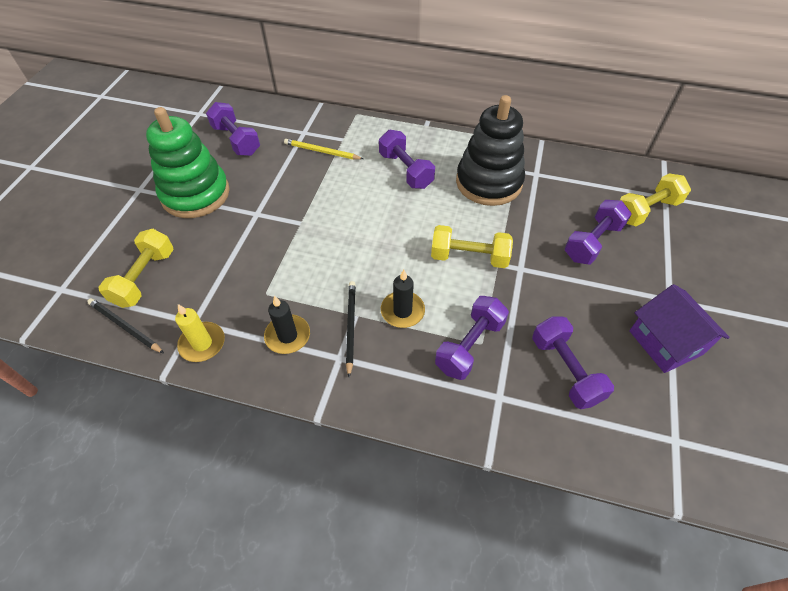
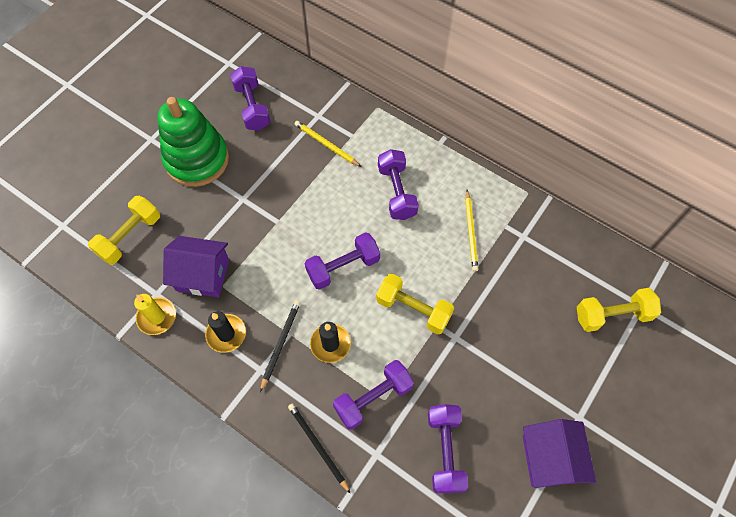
camera: 20 degrees right, 10 degrees up
(125, 327) = (102, 280): black pencil -> black pencil (318, 446)
(240, 289) = (203, 275): none -> purple house
(488, 182) = (471, 232): black stacking toy -> yellow pencil
(592, 242) = (538, 332): purple dumbbell -> purple dumbbell (343, 267)

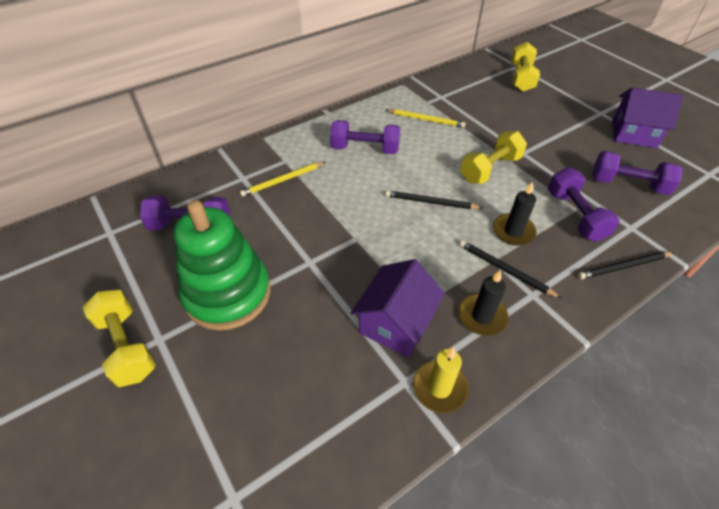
camera: 70 degrees left, 15 degrees down
(130, 236) = (302, 397): yellow dumbbell -> yellow dumbbell (126, 346)
(343, 267) = (431, 202): purple dumbbell -> black pencil

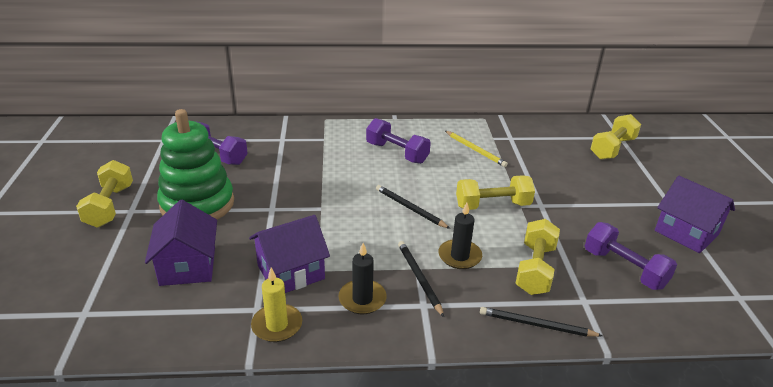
camera: 30 degrees right, 15 degrees down
(283, 180) = (309, 151): yellow pencil -> none
(290, 372) = (188, 266): none -> purple house
(575, 216) = (535, 269): purple dumbbell -> yellow dumbbell

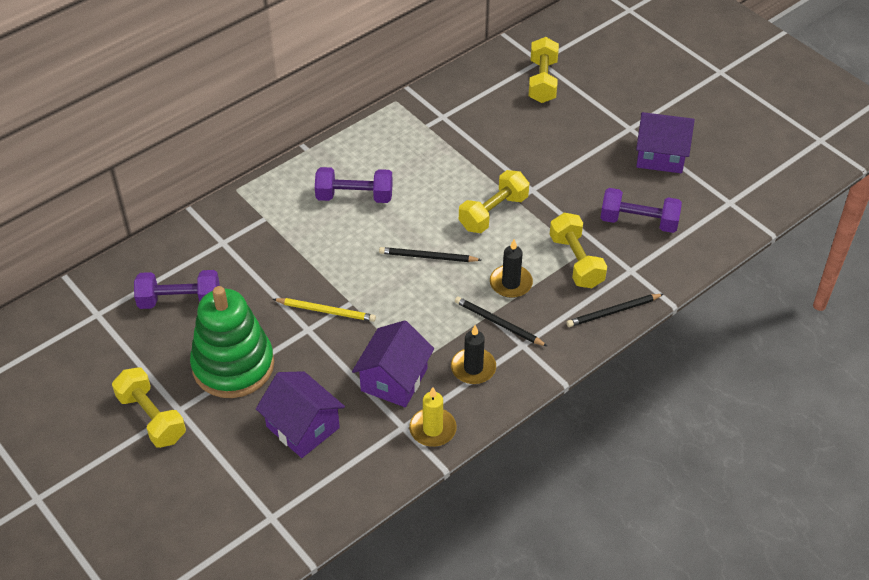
camera: 35 degrees left, 15 degrees up
(475, 150) = (423, 151): yellow pencil -> yellow pencil (326, 311)

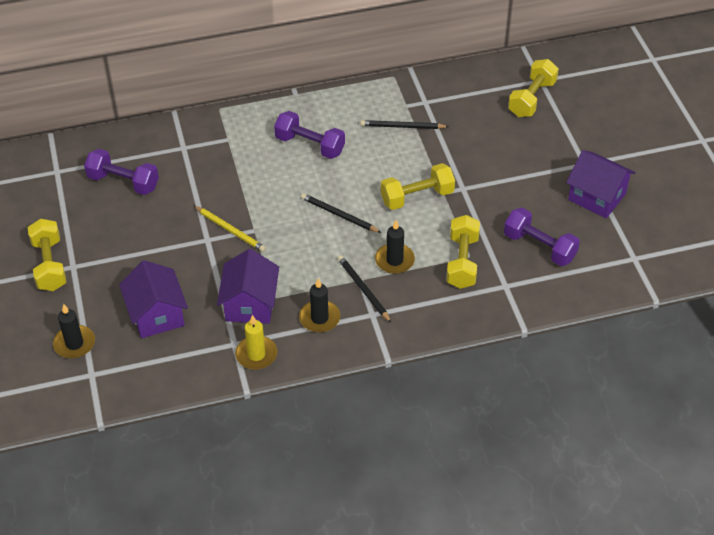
camera: 25 degrees right, 0 degrees up
(232, 492) = (74, 343): none -> black candle
(233, 365) = (133, 247): green stacking toy -> none
(394, 379) = (250, 304): purple house -> purple house turned 45 degrees counterclockwise
(613, 312) = (467, 315): black pencil -> black pencil (402, 127)

